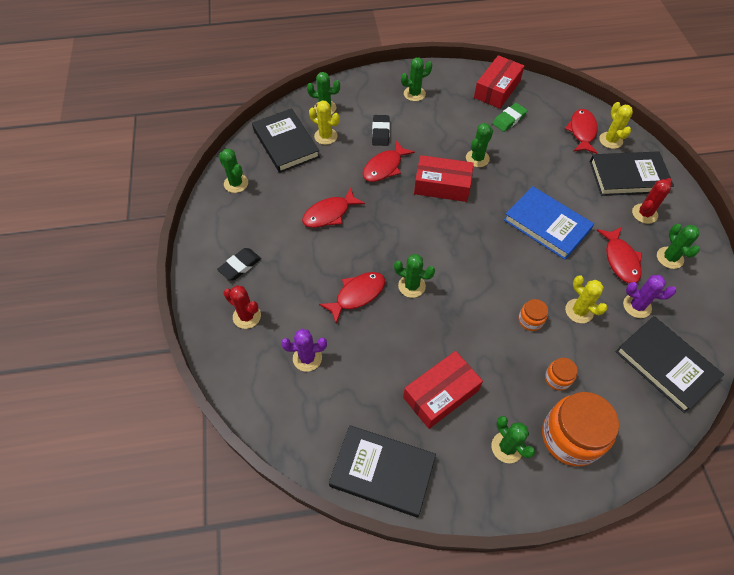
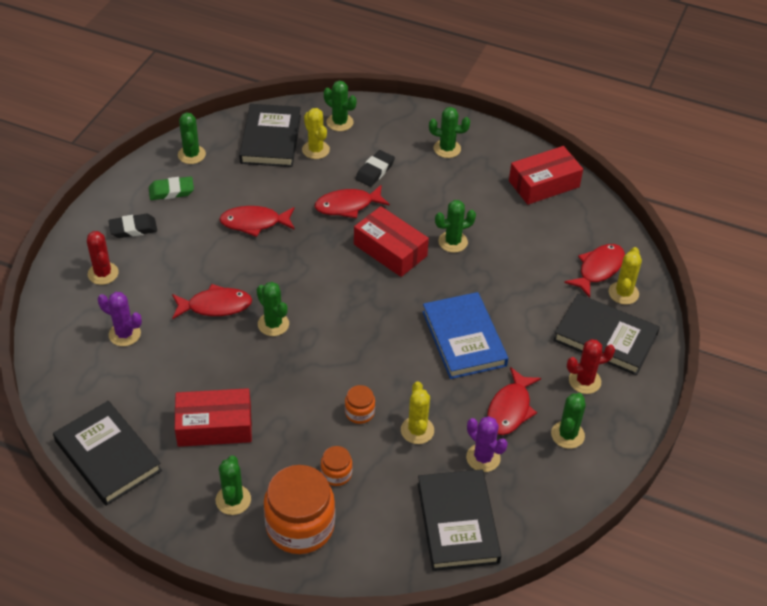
camera: 30 degrees right, 10 degrees down
(509, 119) = (527, 220): green eraser -> green eraser (171, 191)

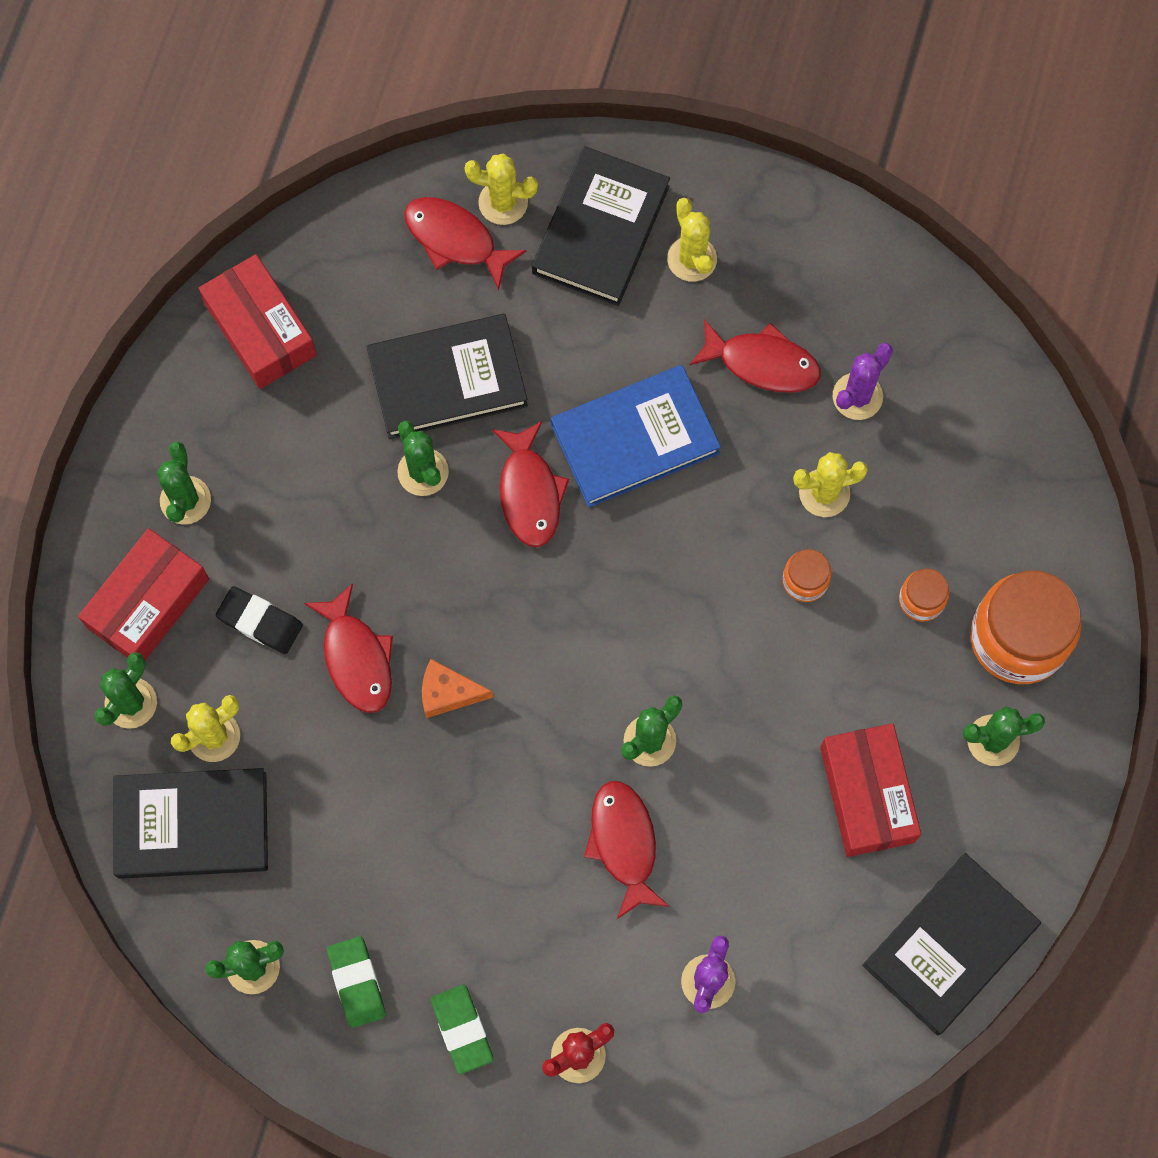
camera: 95 degrees left, 25 degrees up
(133, 228) = (462, 1029): black eraser -> green eraser
(254, 223) = (420, 815): red fish -> red fish (530, 493)
(320, 240) = (448, 693): none -> orange cheese
(390, 250) = (456, 573): red box -> red box (148, 603)
(457, 522) = (973, 424): black book -> black book (447, 380)
(567, 435) = (796, 281): green cactus -> none
(584, 381) = (692, 259): red cactus -> yellow cactus

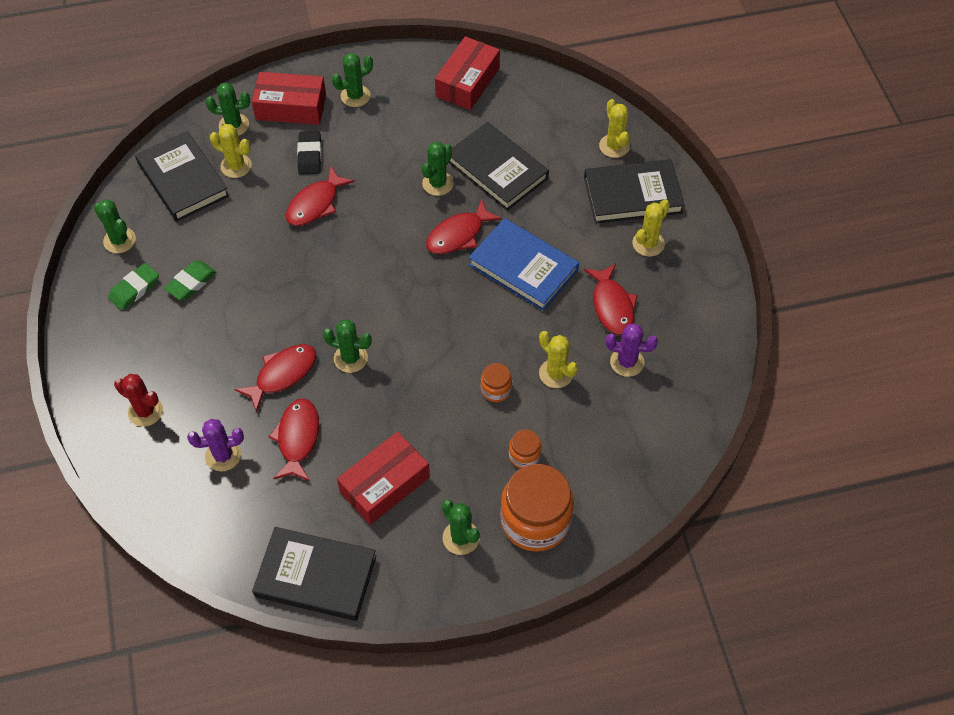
camera: 60 degrees right, 15 degrees down
(448, 693) = (321, 252): orange cheese -> none
(455, 240) = (577, 136): red fish -> red fish (297, 438)
(462, 1029) = (132, 349): green eraser -> green eraser (191, 282)

